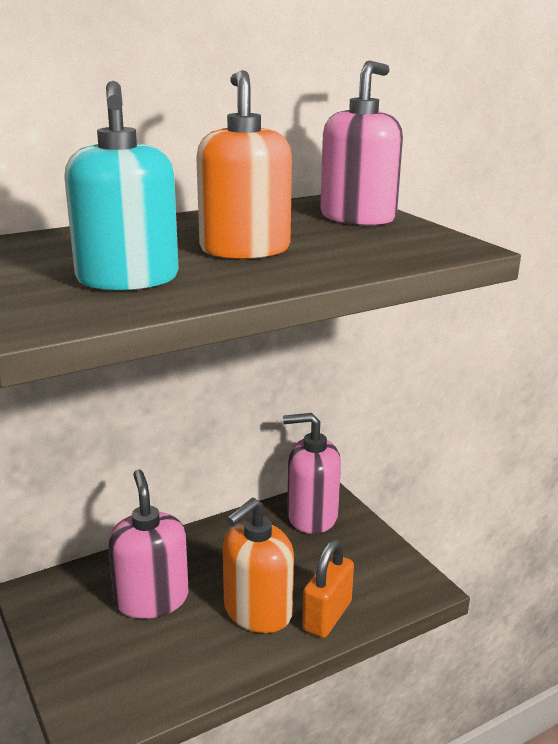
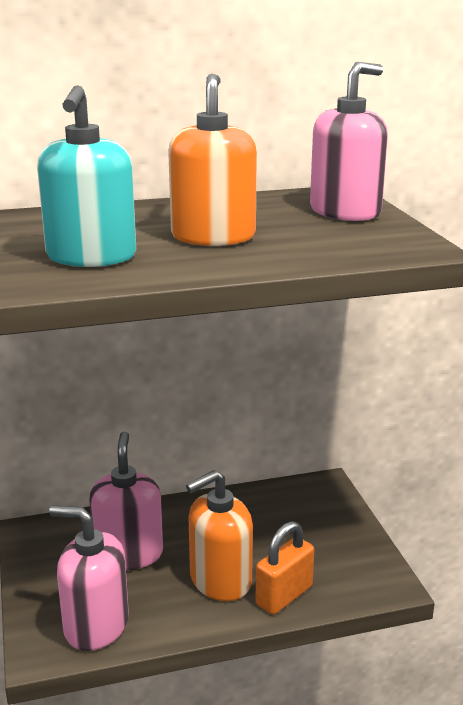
camera: 15 degrees right, 0 degrees up
(311, 516) = (304, 502): pink soap dispenser -> pink soap dispenser (96, 625)

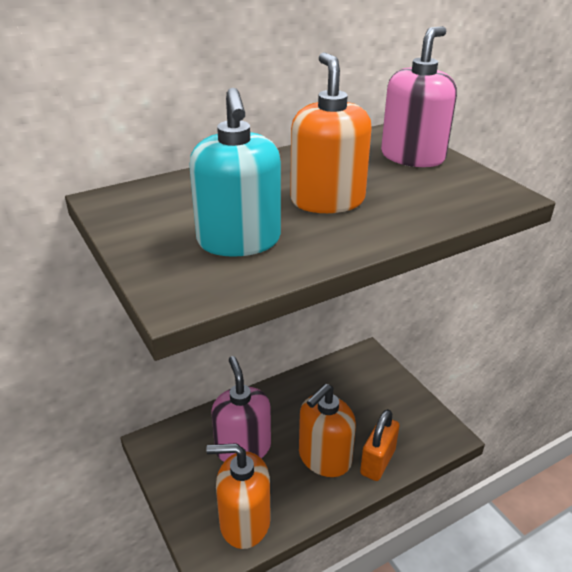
camera: 15 degrees left, 10 degrees up
(96, 625) = (244, 522): pink soap dispenser -> orange soap dispenser

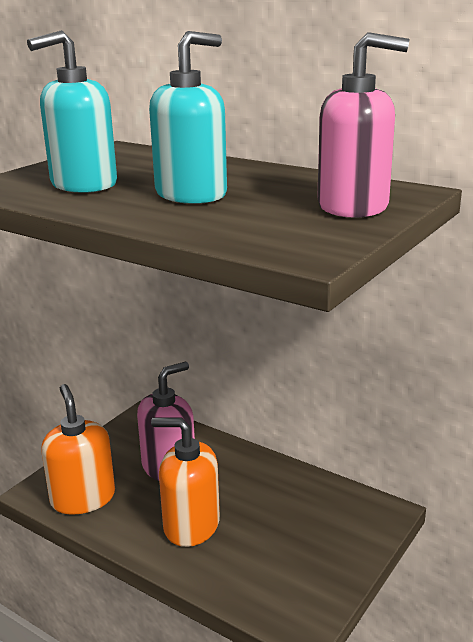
camera: 65 degrees right, 10 degrees down
(327, 200) = (191, 194): orange soap dispenser -> turquoise soap dispenser
(377, 461) = (212, 568): orange padlock -> none

